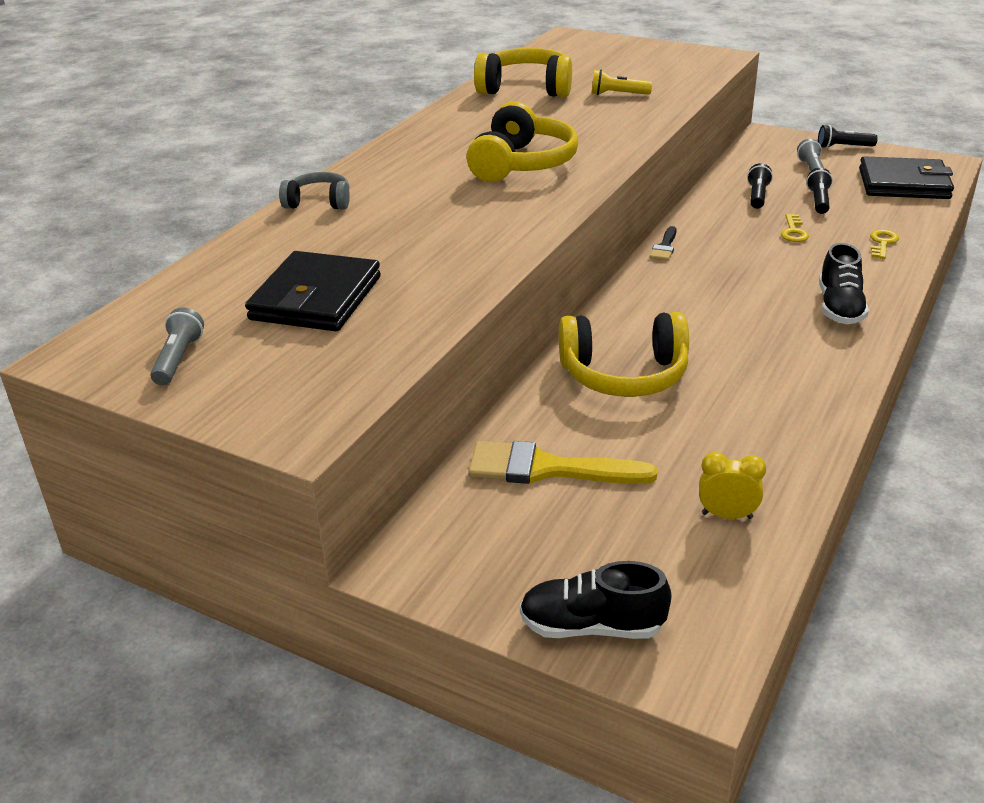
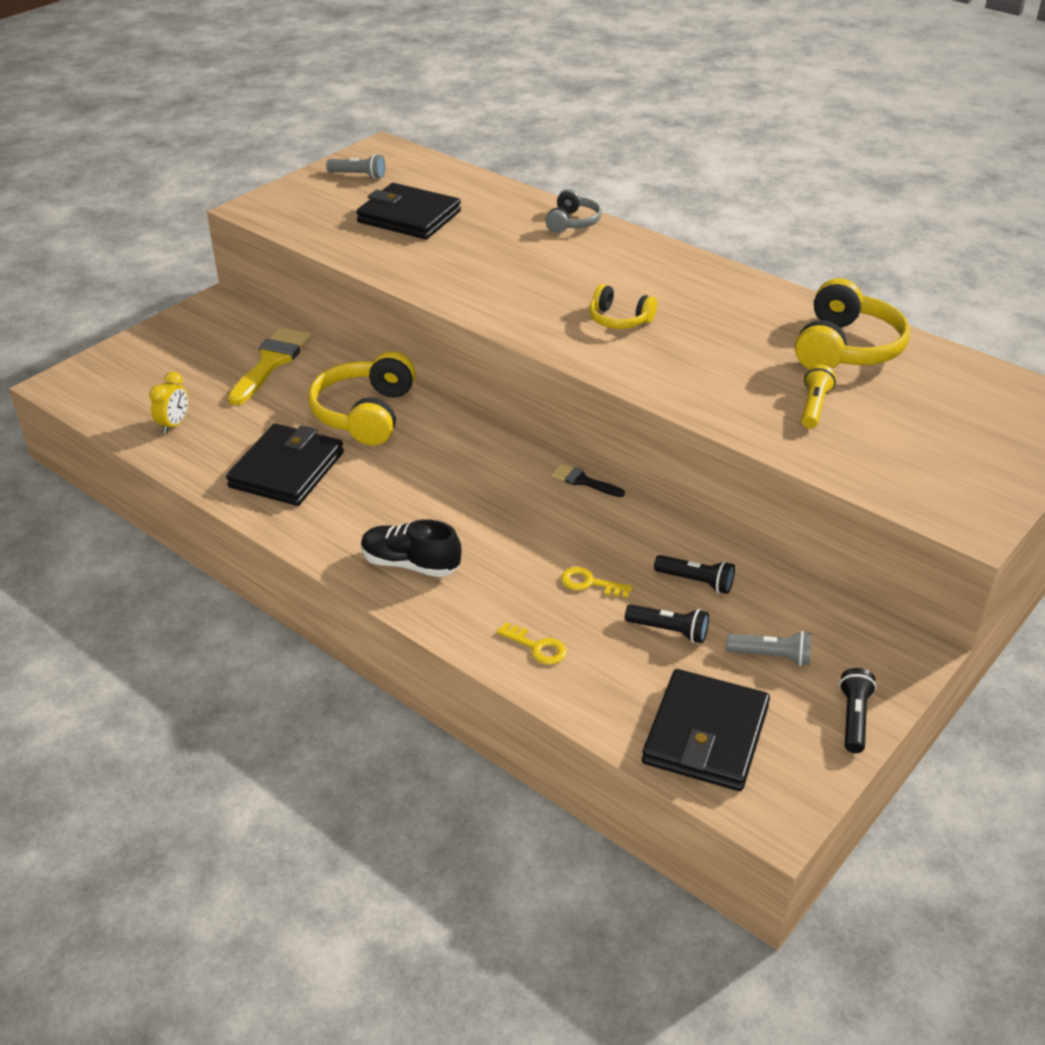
camera: 100 degrees right, 5 degrees up
(522, 164) = (619, 319): yellow headphones -> yellow headphones, size x0.57
(592, 626) = (122, 357): black shoe -> none
(756, 404) = (287, 470): none -> black wallet

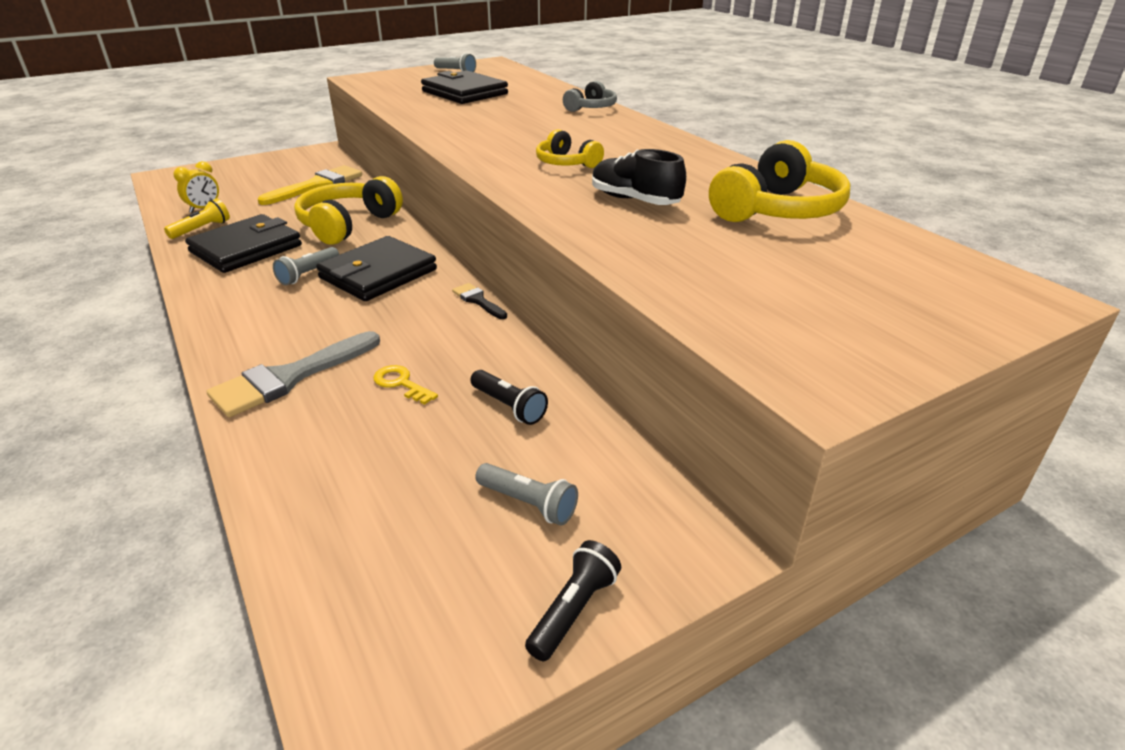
camera: 20 degrees right, 5 degrees down
(388, 487) = (308, 274): none -> grey flashlight
(410, 564) = (260, 332): black shoe -> black shoe (634, 200)
(487, 602) = (289, 377): none -> grey brush
(537, 647) = (291, 429): yellow key -> none
(669, 631) = (437, 447): black flashlight -> none
(706, 735) = (374, 574): black wallet -> black wallet (378, 274)
(814, 407) = (702, 247): yellow flashlight -> yellow flashlight (202, 229)

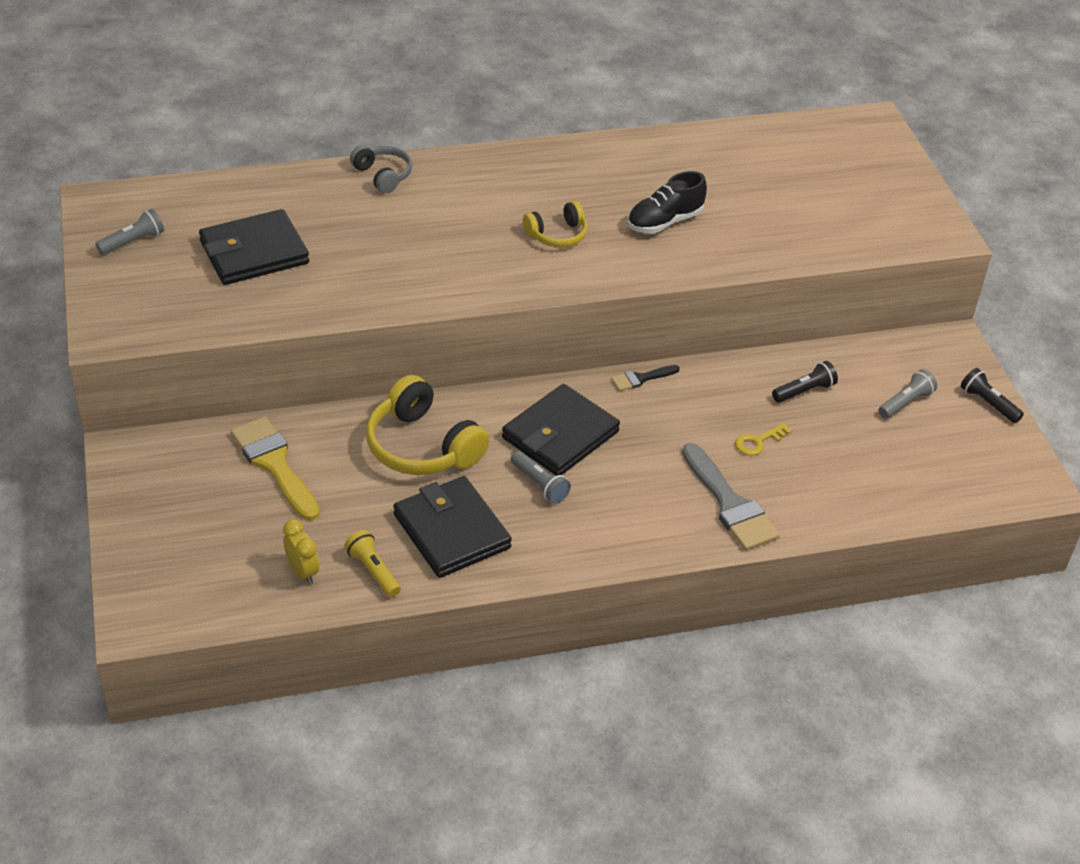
camera: 75 degrees left, 10 degrees up
(378, 274) = (560, 435): black wallet -> black wallet turned 75 degrees clockwise
(777, 210) = (712, 161): yellow headphones -> none

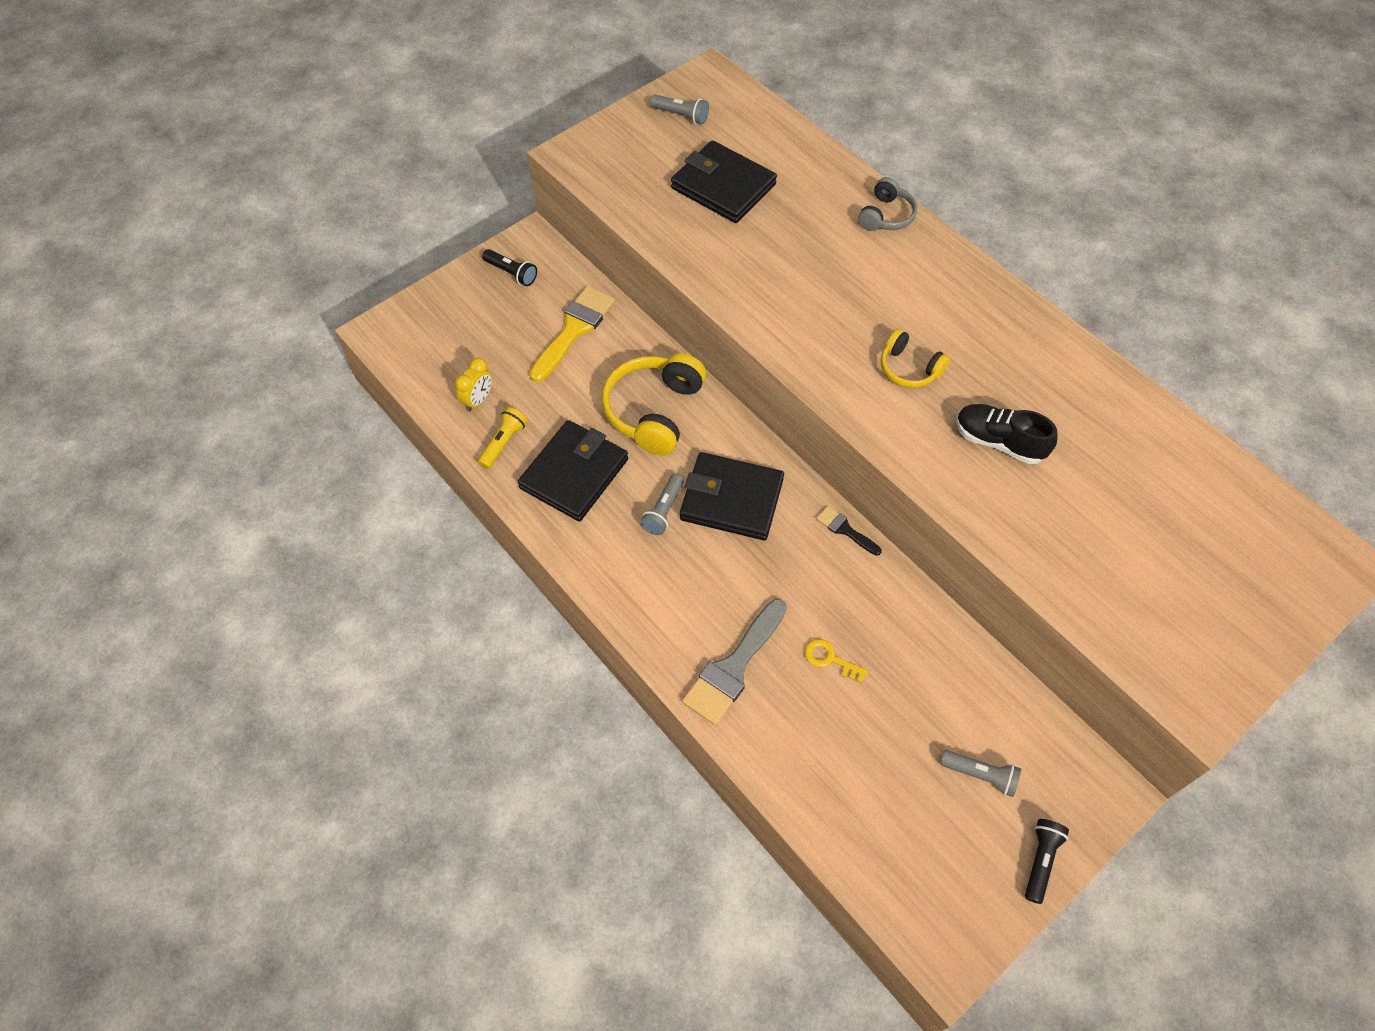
camera: 65 degrees right, 15 degrees up
(804, 391) = (928, 673): black flashlight -> black flashlight (511, 273)

